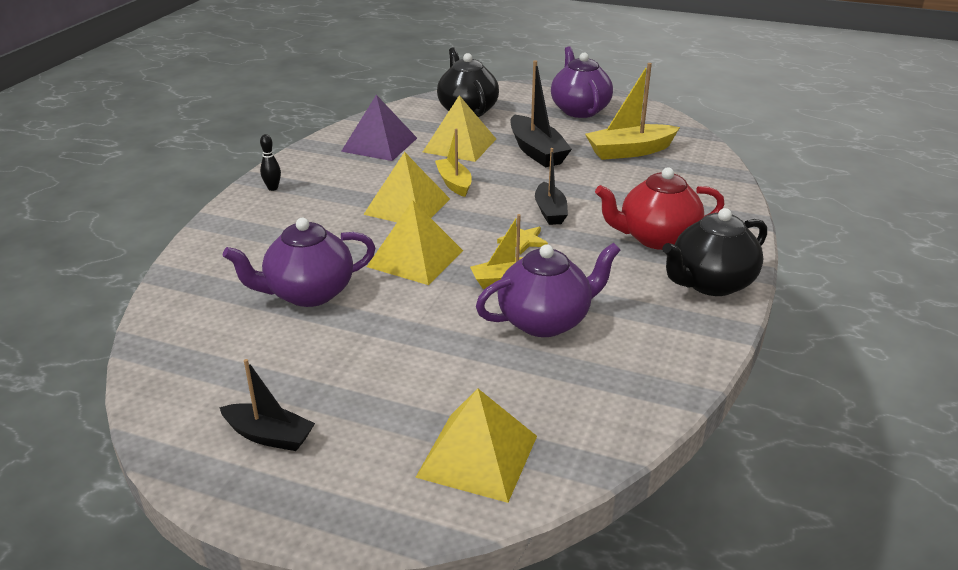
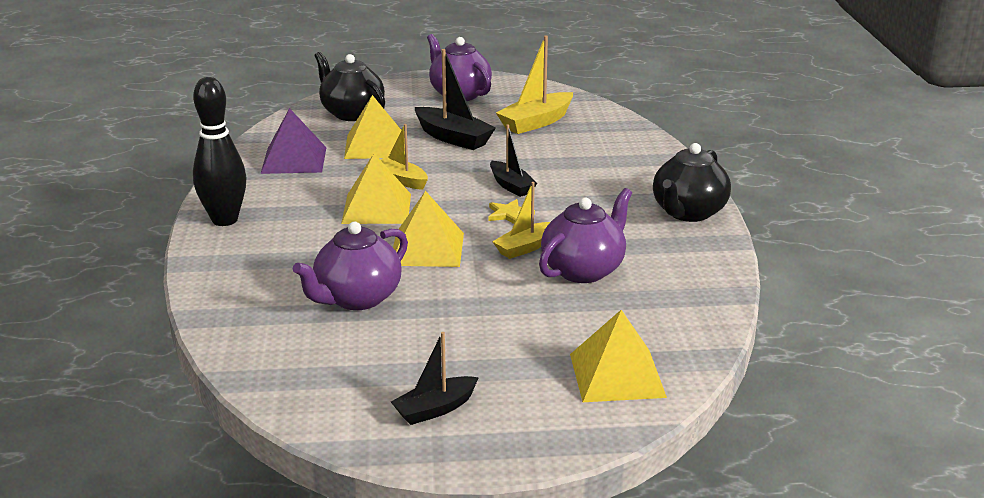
camera: 25 degrees left, 5 degrees down
(269, 436) = (435, 409): black boat -> black boat turned 150 degrees clockwise
(273, 188) = (225, 220): black bowling pin -> black bowling pin, size x2.42
(656, 238) = (618, 188): red teapot -> none

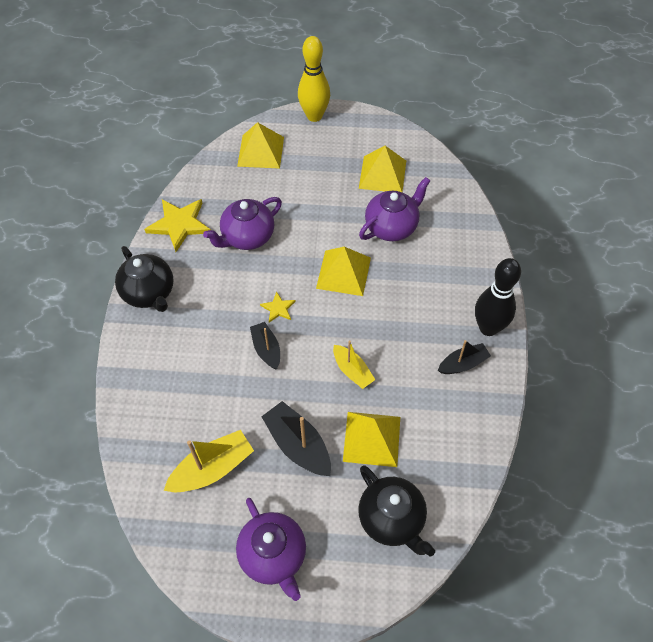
camera: 170 degrees left, 30 degrees up
(294, 160) = (444, 420): purple pyramid -> none
(377, 208) = (375, 329): yellow pyramid -> yellow pyramid (382, 174)
(435, 409) = (355, 140): black boat -> black boat (463, 364)
(525, 247) = (277, 266): yellow boat -> none
(532, 445) = (314, 116): none -> yellow bowling pin
(688, 213) = (149, 293): black teapot -> black teapot turned 105 degrees clockwise
(697, 274) = (179, 224): none -> yellow star

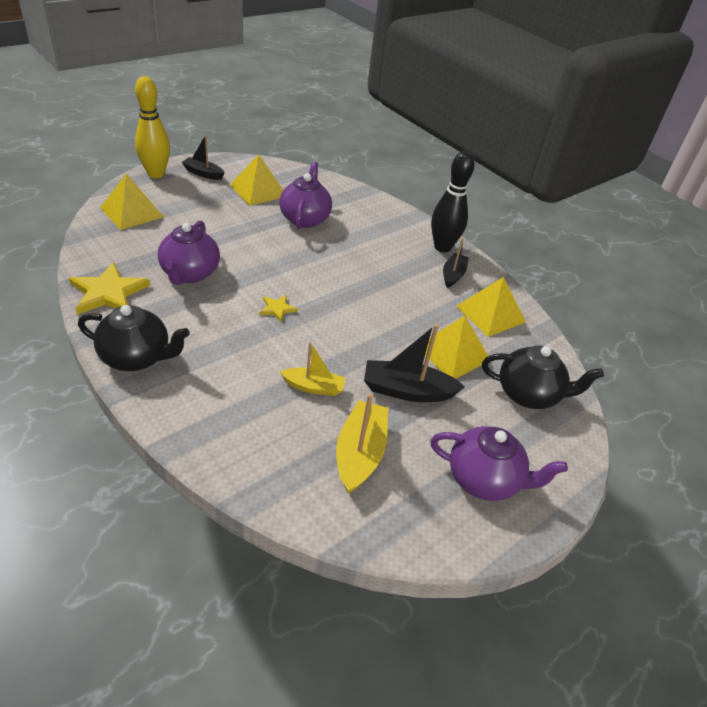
camera: 50 degrees left, 15 degrees down
(266, 349) = (301, 341): black boat -> black boat (203, 173)
(343, 273) = (302, 261): yellow pyramid -> yellow pyramid (490, 314)
(352, 371) = (386, 319): yellow boat -> yellow boat (313, 387)

